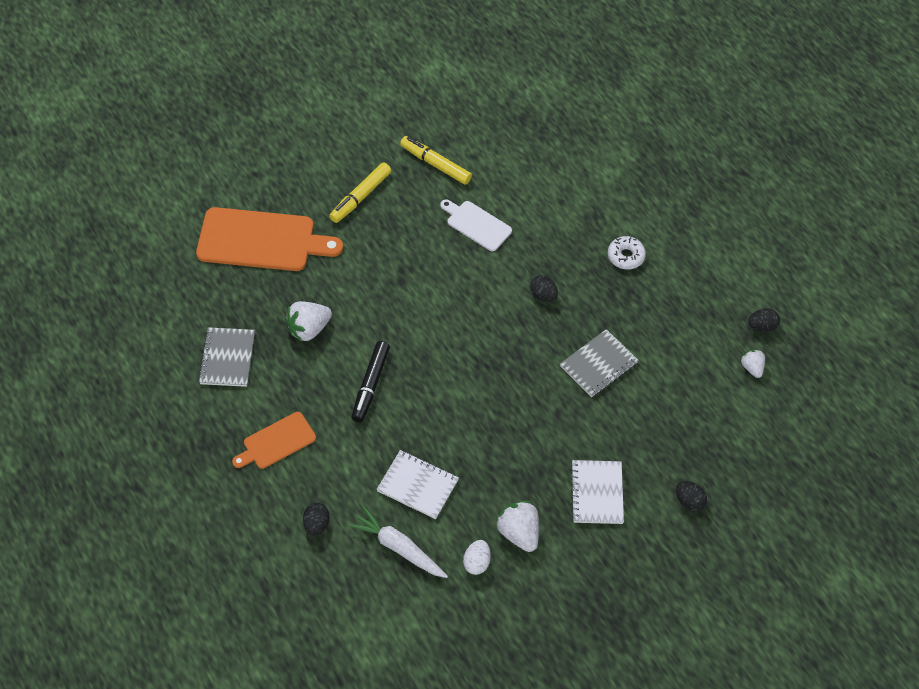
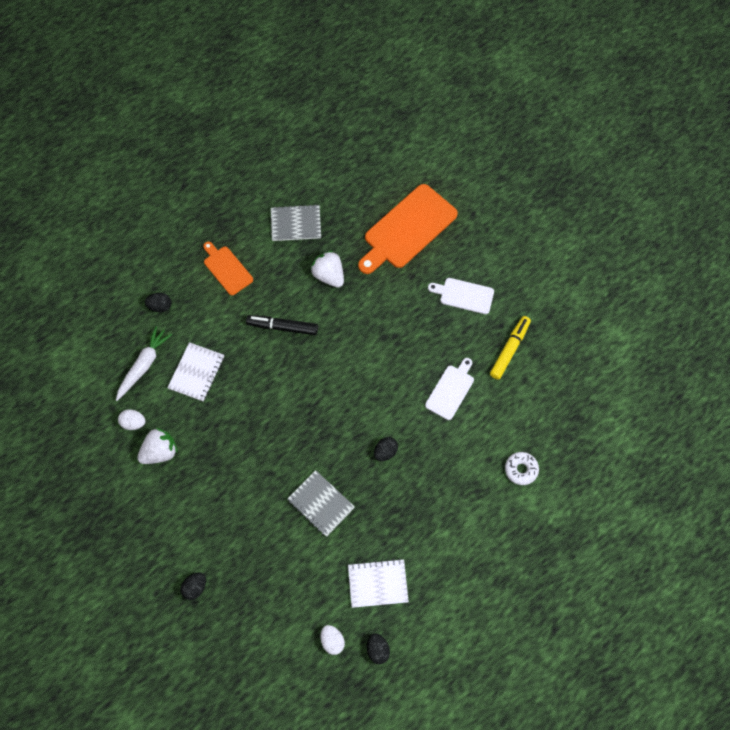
camera: 85 degrees right, 10 degrees up
(261, 240) = (407, 229): orange cutting board -> orange cutting board turned 45 degrees clockwise
(361, 196) = (464, 295): yellow marker -> white cutting board
(596, 493) = (198, 510): white notebook -> white notebook (377, 583)
(625, 256) = (437, 520): white donut -> white donut (521, 469)
(752, 368) = (332, 641): white strawberry -> white egg

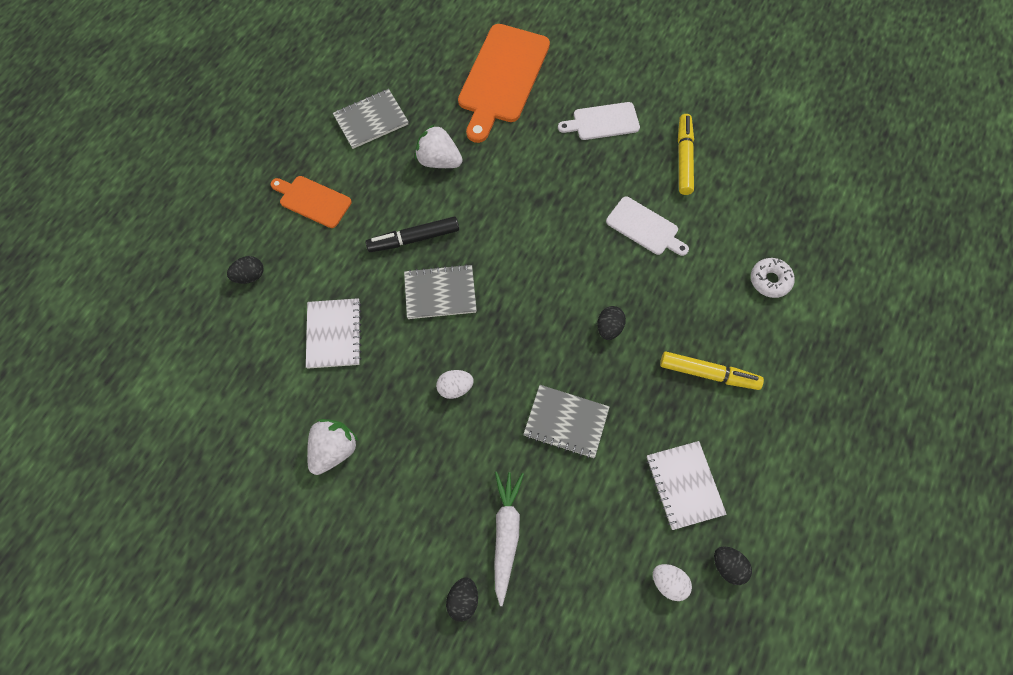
camera: 25 degrees left, 0 degrees up
(133, 423) = (282, 429): white egg -> white egg (455, 388)
(144, 365) = (262, 354): white carrot -> white carrot (506, 534)
(281, 375) = (440, 293): none -> grey notebook
(377, 583) = (684, 485): white notebook -> white notebook turned 75 degrees counterclockwise
(437, 515) = (708, 373): none -> yellow marker
(451, 390) = (645, 228): white cutting board -> white cutting board turned 120 degrees clockwise

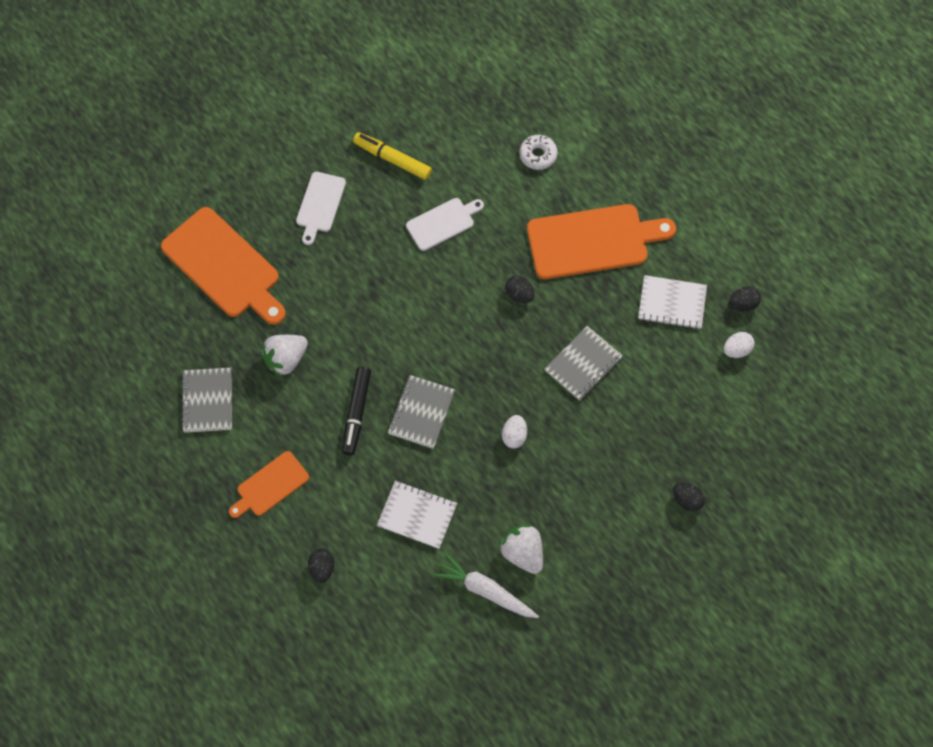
camera: 65 degrees left, 0 degrees up
(506, 534) = (651, 448): white carrot -> white carrot (485, 590)
(708, 373) = (593, 241): yellow marker -> orange cutting board

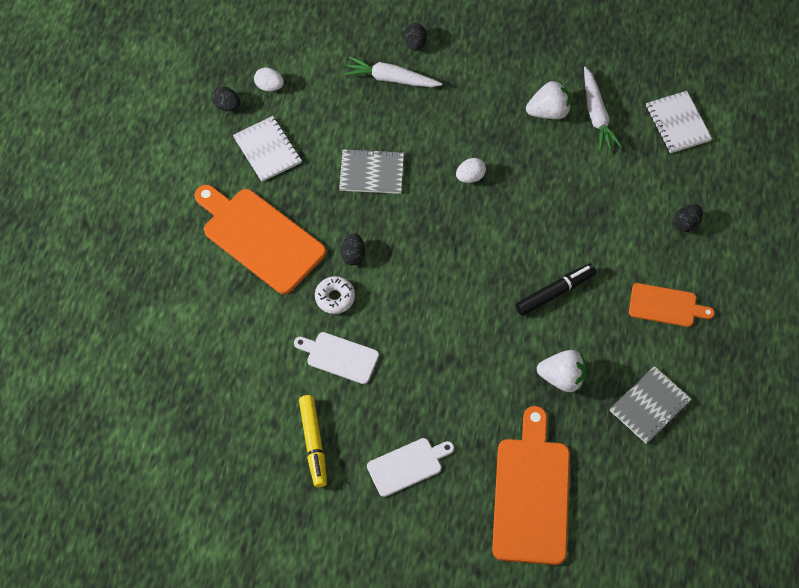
camera: 130 degrees left, 5 degrees down
(417, 515) = (588, 194): white notebook -> white notebook (677, 123)
(421, 412) = (511, 249): grey notebook -> none
(523, 553) = (548, 111): white strawberry -> white strawberry turned 120 degrees counterclockwise
(538, 155) = (212, 333): white donut -> white donut (335, 297)
(665, 451) = (391, 78): none -> white carrot

